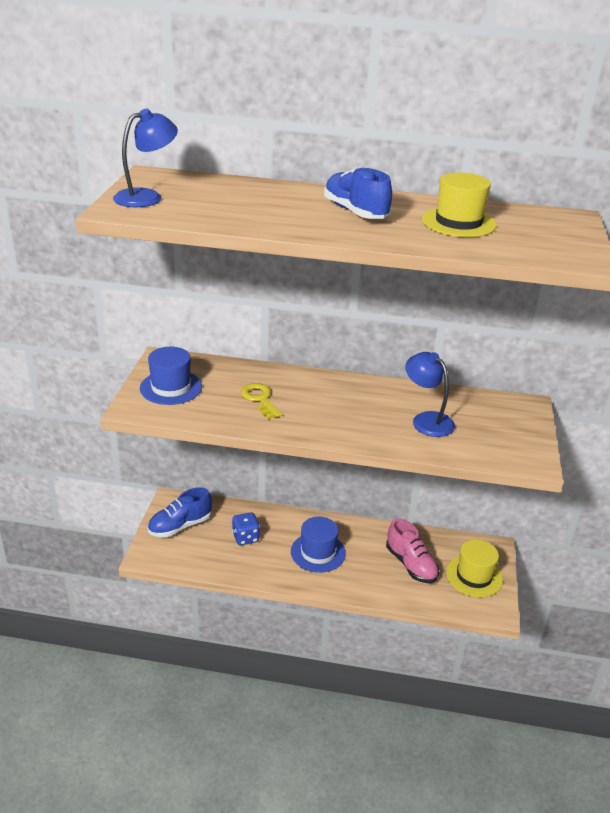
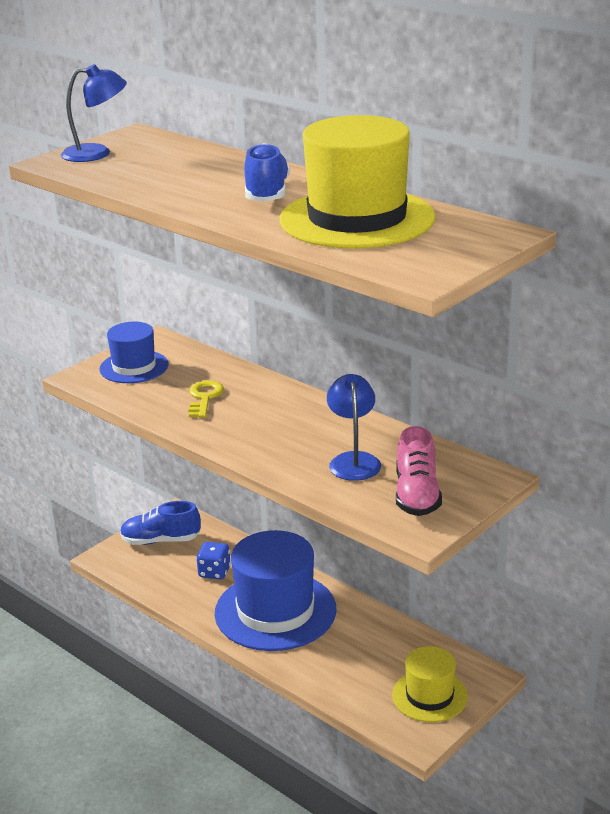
camera: 35 degrees right, 5 degrees down
(318, 552) = (275, 611): blue hat -> blue hat, size x1.78
(411, 564) = (366, 658): pink shoe -> pink shoe (417, 495)
(458, 222) = (357, 219): yellow hat -> yellow hat, size x1.78

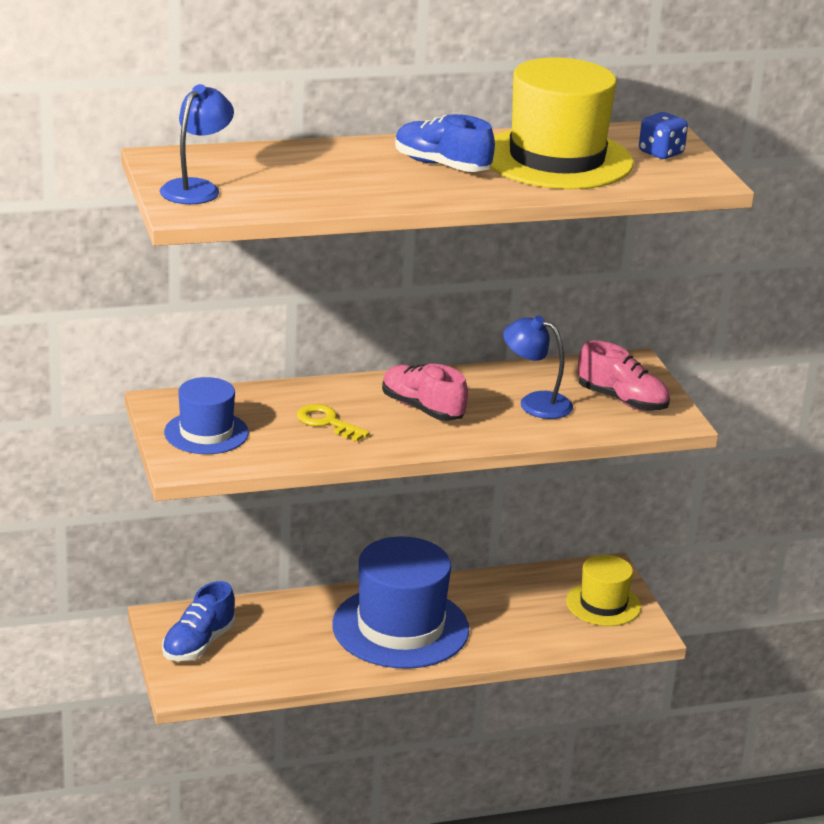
camera: 60 degrees left, 0 degrees up
(214, 572) = (296, 635): blue dice -> blue dice (661, 153)
(276, 422) = (422, 409): none -> pink shoe

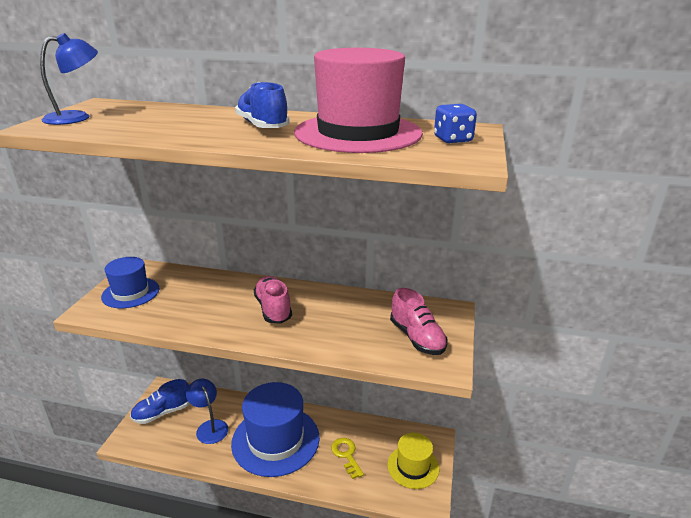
camera: 30 degrees right, 0 degrees up
(327, 422) = (205, 304): yellow key -> yellow key (346, 455)
(535, 403) = (352, 324): blue lamp -> blue lamp (209, 427)
(557, 159) = (358, 133): yellow hat -> pink hat

